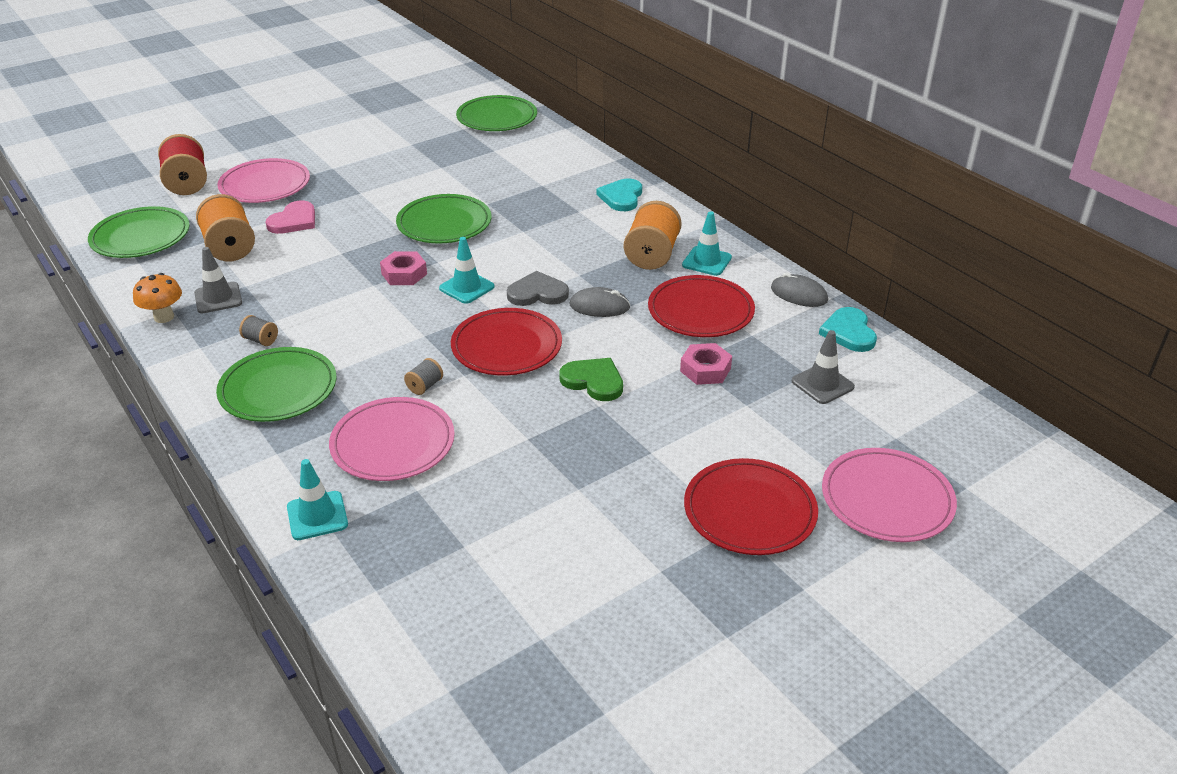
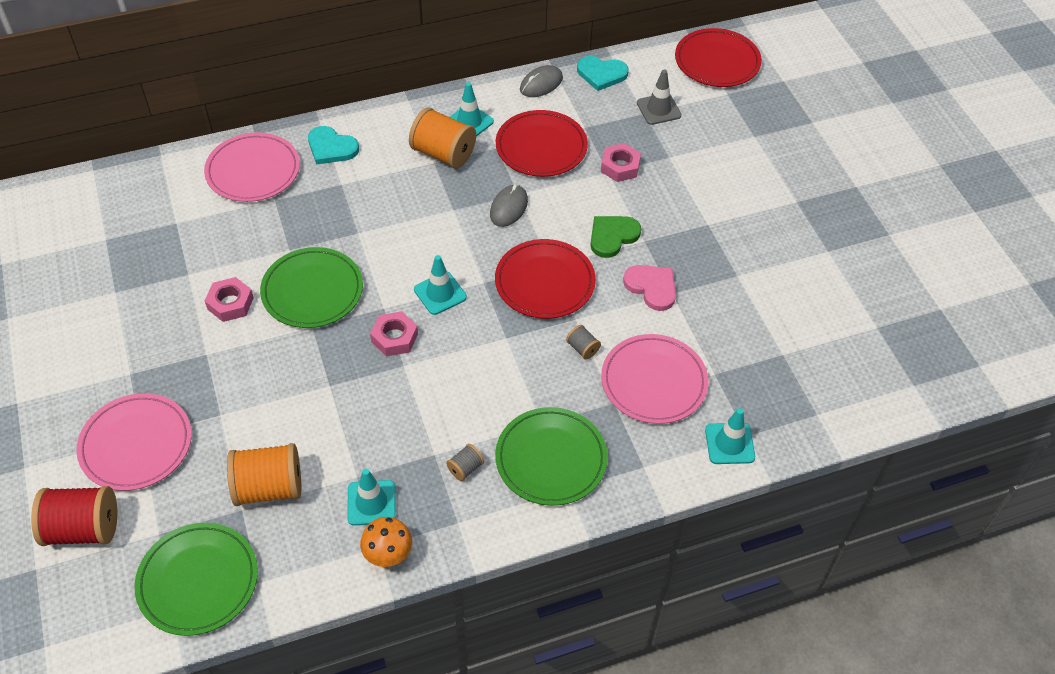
camera: 75 degrees left, 15 degrees up
(218, 298) = (371, 503): grey traffic cone -> turquoise traffic cone
(294, 221) = (239, 422): pink heart -> pink heart (652, 287)
(416, 191) = (230, 303): none -> pink nut
(497, 118) = (98, 205): green plate -> none
(537, 293) = (471, 244): grey heart -> none
(749, 511) = (782, 190): red plate -> red plate (717, 61)
(887, 499) = (786, 120): pink plate -> pink plate (253, 171)

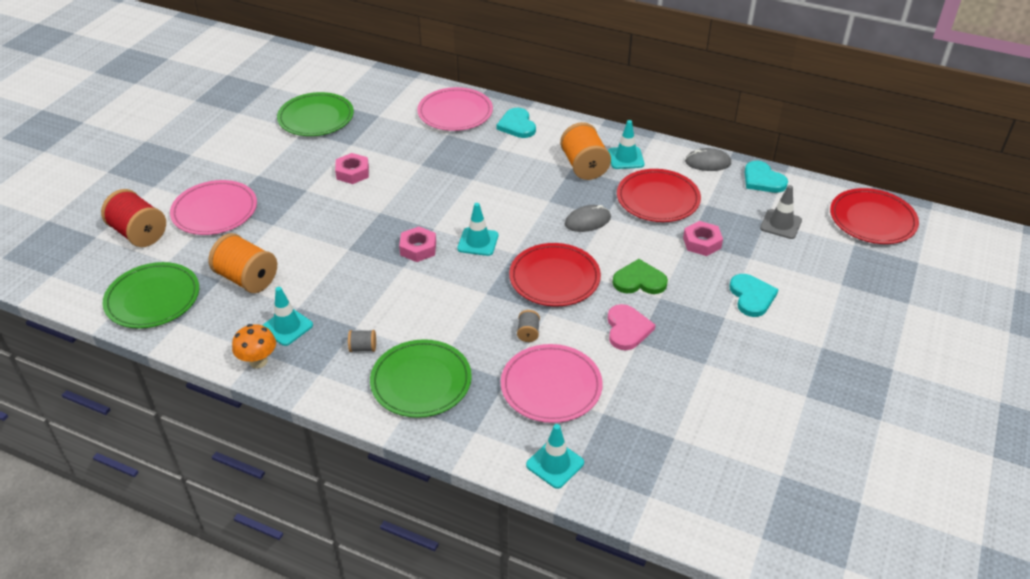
camera: 45 degrees right, 10 degrees down
(312, 291) = (405, 194): green plate -> green plate (316, 118)
(707, 192) = (751, 297): none -> turquoise heart

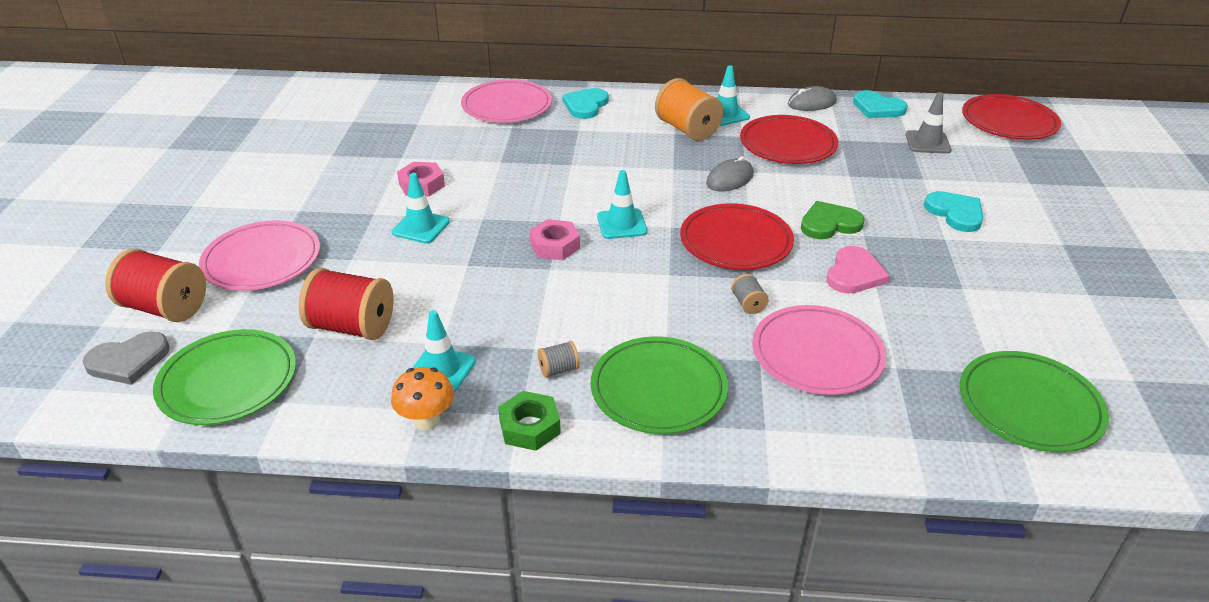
camera: 20 degrees left, 5 degrees down
(101, 267) = (128, 361): none -> grey heart
(247, 279) = (352, 327): orange spool -> red spool
(316, 118) = (340, 139): green plate -> green plate (1029, 405)
(320, 384) = (529, 427): none -> green nut
(517, 125) = (585, 105): turquoise heart -> turquoise heart turned 60 degrees clockwise
(555, 464) = (886, 439): turquoise traffic cone -> turquoise traffic cone (421, 227)
(627, 329) = (854, 274): pink heart -> pink heart turned 45 degrees clockwise
(702, 242) = (864, 174): pink nut -> none

